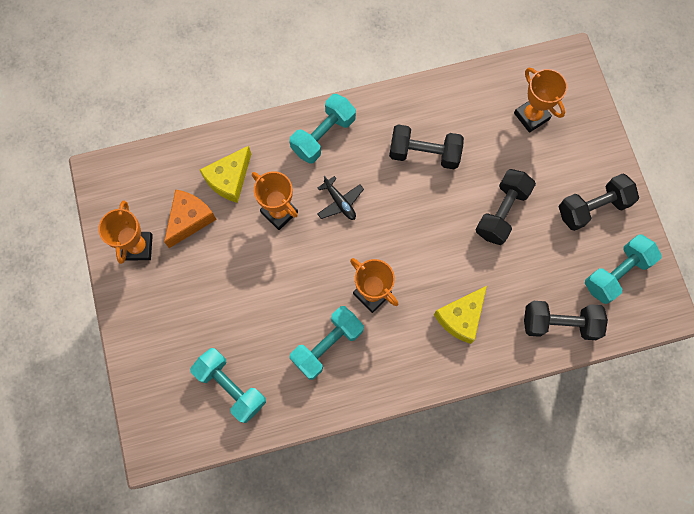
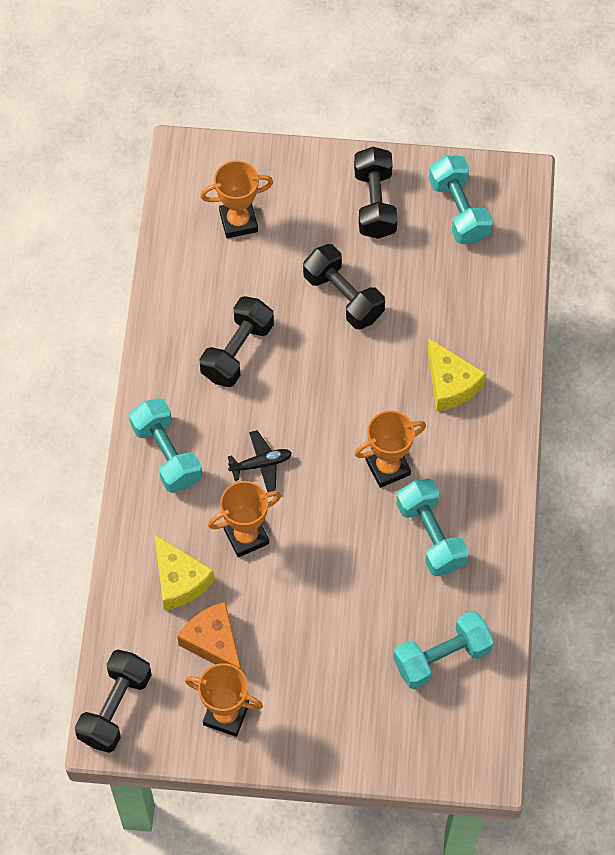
camera: 70 degrees left, 10 degrees down
(559, 323) = (494, 288): black dumbbell -> black dumbbell (115, 708)

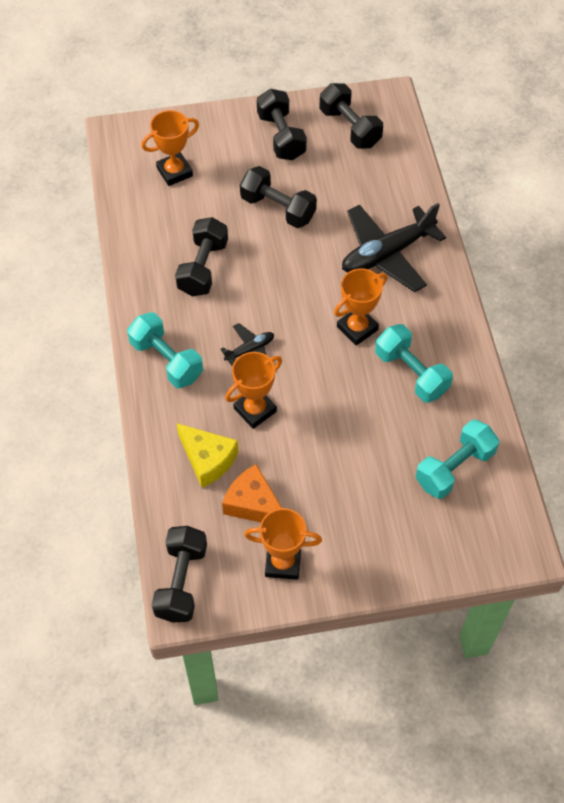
camera: 15 degrees left, 5 degrees down
(450, 384) = (387, 254): yellow cheese -> black plane
(458, 210) = (349, 128): turquoise dumbbell -> black dumbbell

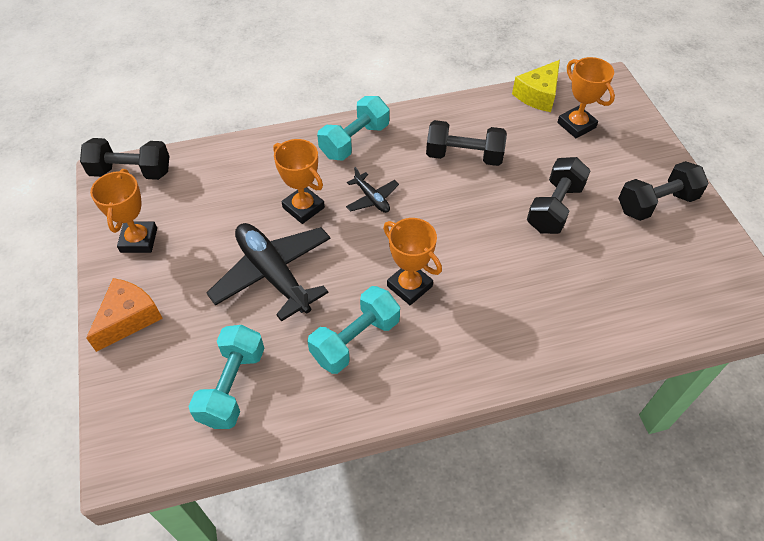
camera: 85 degrees right, 5 degrees down
(207, 459) = (250, 178): yellow cheese -> yellow cheese (538, 95)
(253, 504) = (201, 214): orange cheese -> orange cheese (128, 318)
(349, 128) = (695, 265): black dumbbell -> none
(387, 254) = (517, 310): black plane -> black plane (273, 274)
(454, 468) = (232, 386): turquoise dumbbell -> turquoise dumbbell turned 60 degrees clockwise

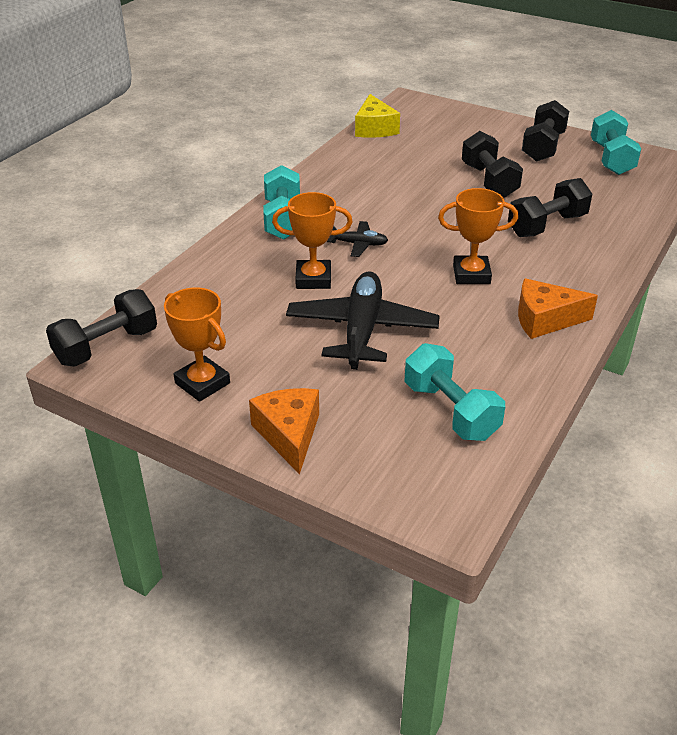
camera: 45 degrees left, 15 degrees down
(273, 274) = (362, 330): black plane -> black plane turned 90 degrees clockwise
(355, 340) = (488, 325): turquoise dumbbell -> turquoise dumbbell (611, 159)
(401, 369) = (545, 319): none -> orange cheese
(464, 156) = (382, 186): black dumbbell -> black dumbbell (546, 225)
(576, 125) = (428, 132): orange trophy -> none

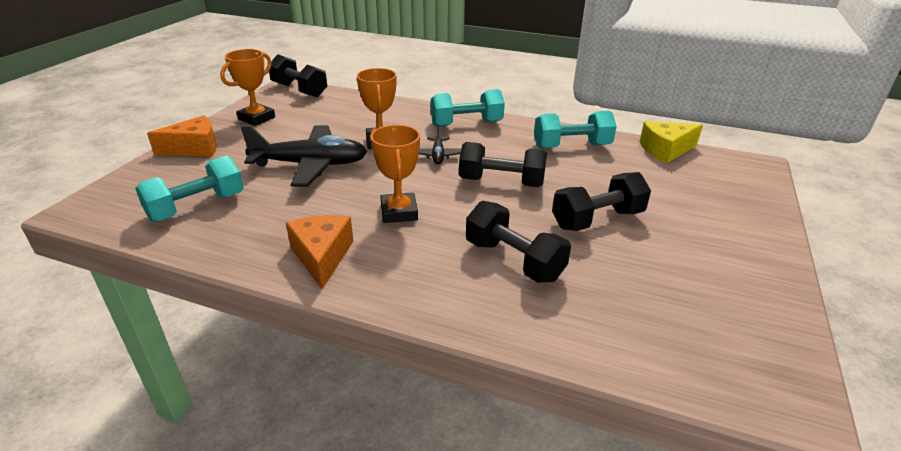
camera: 80 degrees right, 5 degrees down
(543, 147) = (721, 260): black dumbbell -> black dumbbell (501, 182)
(611, 159) = (740, 325): turquoise dumbbell -> turquoise dumbbell (571, 146)

